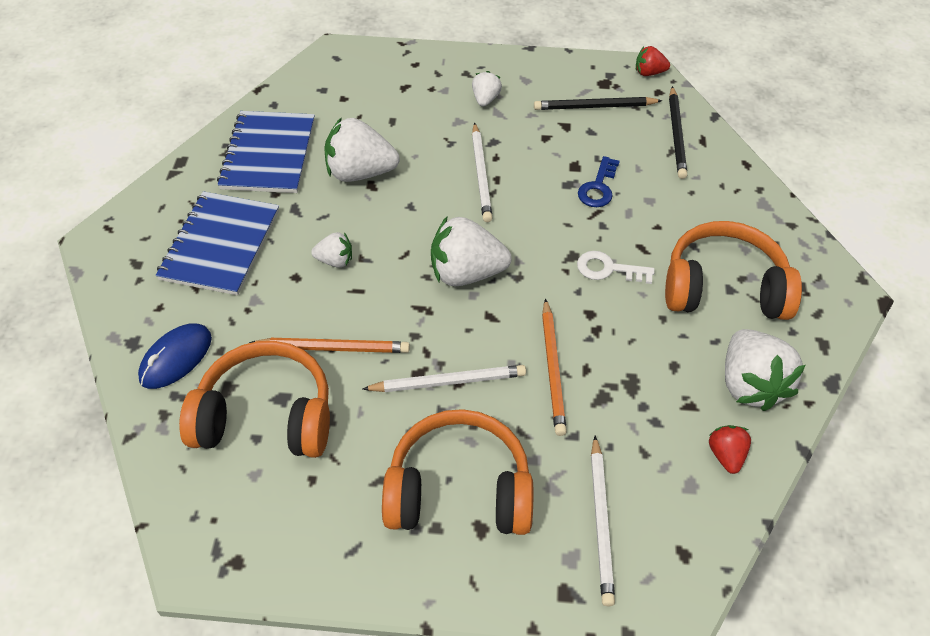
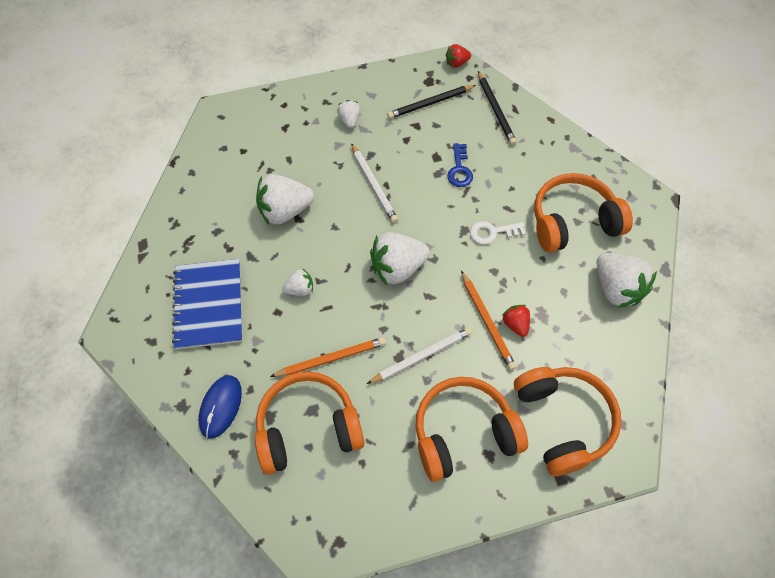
camera: 20 degrees left, 10 degrees up
(268, 154) = (208, 217): blue notebook -> none
(601, 522) = (563, 421): white pencil -> orange headphones
(726, 455) = (620, 345): red strawberry -> red strawberry (515, 324)

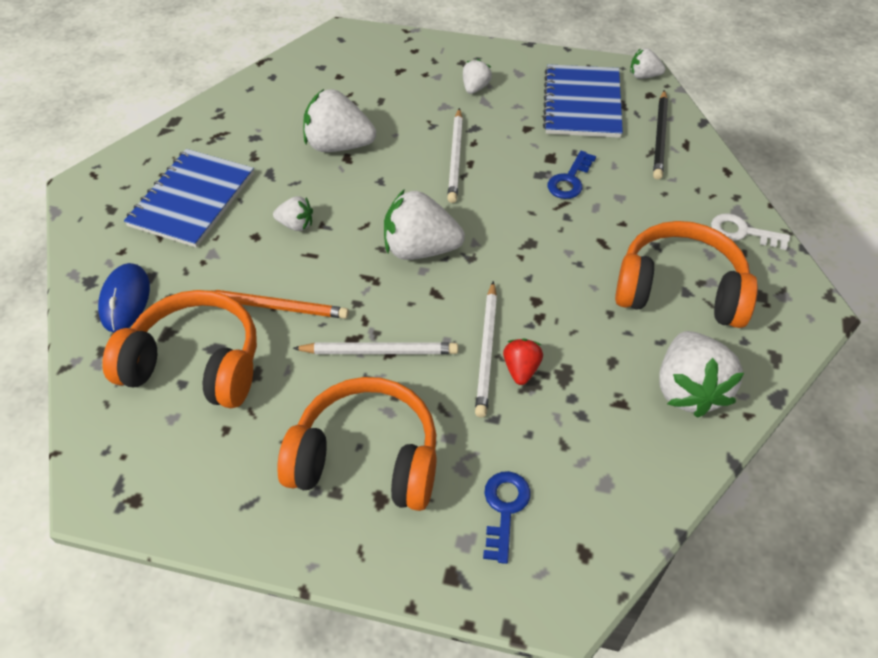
camera: 30 degrees right, 10 degrees down
(221, 407) = (125, 300): blue mouse -> blue mouse turned 45 degrees counterclockwise
(430, 103) = (582, 103): black pencil -> blue notebook
(456, 63) = (644, 76): red strawberry -> white strawberry
(487, 322) = (487, 351): orange pencil -> white pencil
(492, 232) = (563, 259): white key -> white key (742, 232)
(563, 421) = (504, 509): orange headphones -> blue key

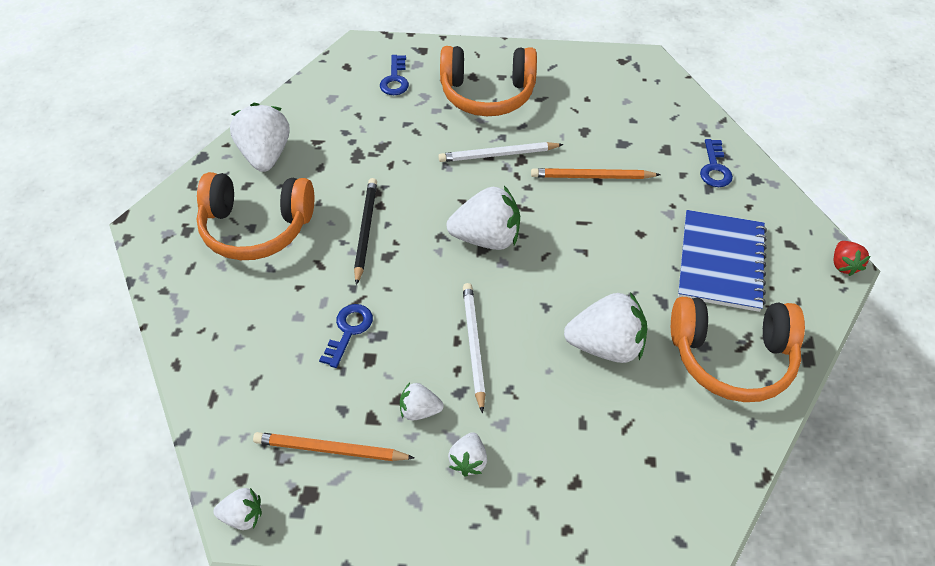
camera: 170 degrees right, 0 degrees up
(125, 300) = (714, 168): blue mouse -> blue key
(196, 363) = (630, 132): orange headphones -> orange headphones (731, 357)
(296, 225) = (608, 248): white strawberry -> white strawberry (419, 410)
(487, 351) = (416, 164): white pencil -> none
(521, 369) = (389, 154): red strawberry -> red strawberry (844, 265)
(582, 103) = (330, 450): blue notebook -> orange pencil
(660, 137) = (241, 405): black pencil -> black pencil (365, 230)
(742, 232) = (184, 290): white key -> none

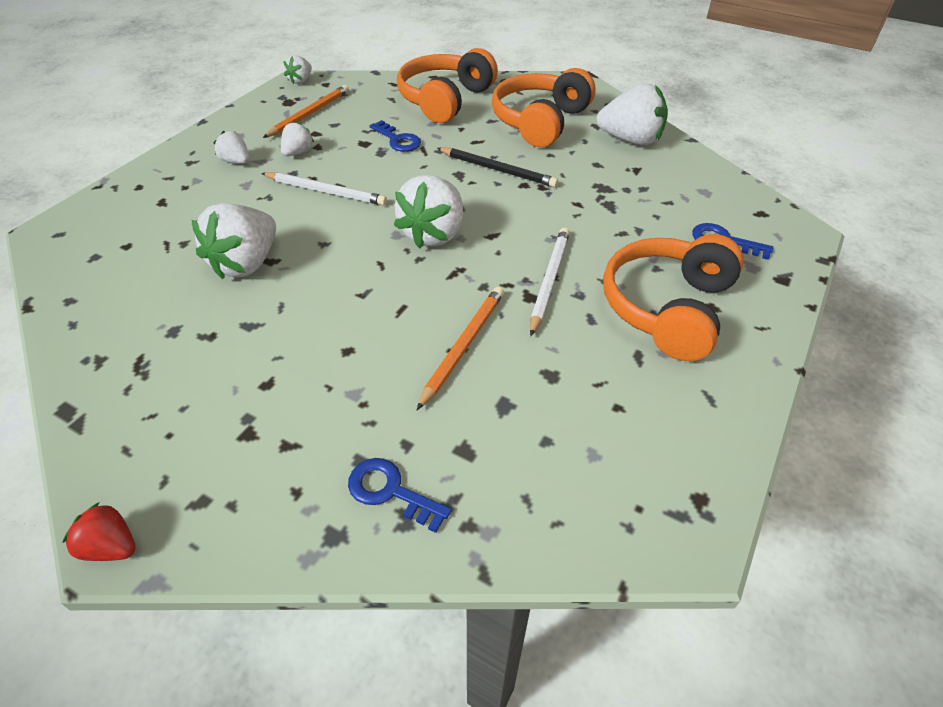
camera: 115 degrees right, 5 degrees down
(721, 262) = (245, 404): blue notebook -> none
(731, 357) = (139, 345): orange headphones -> orange headphones (445, 100)

